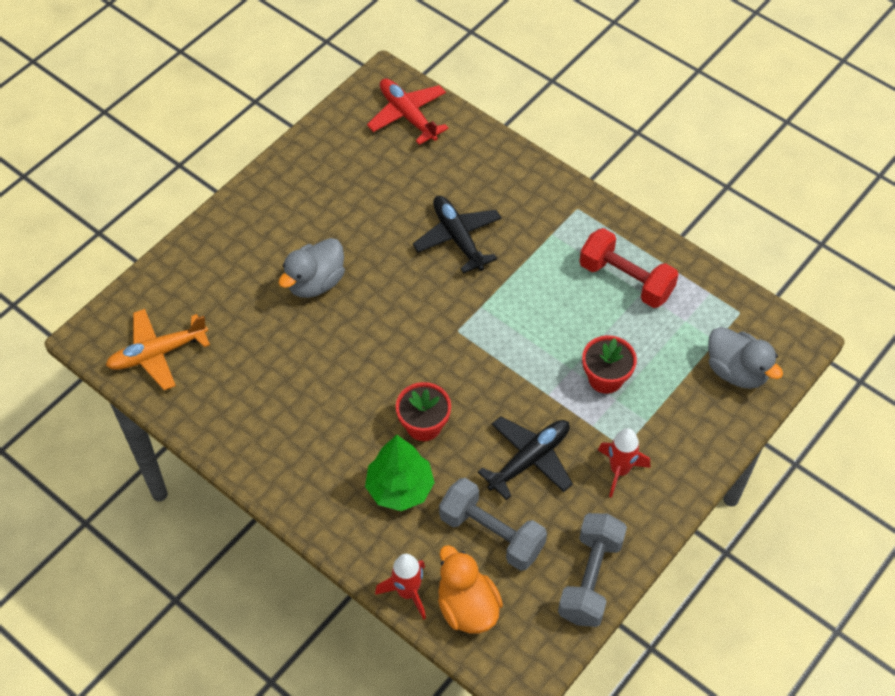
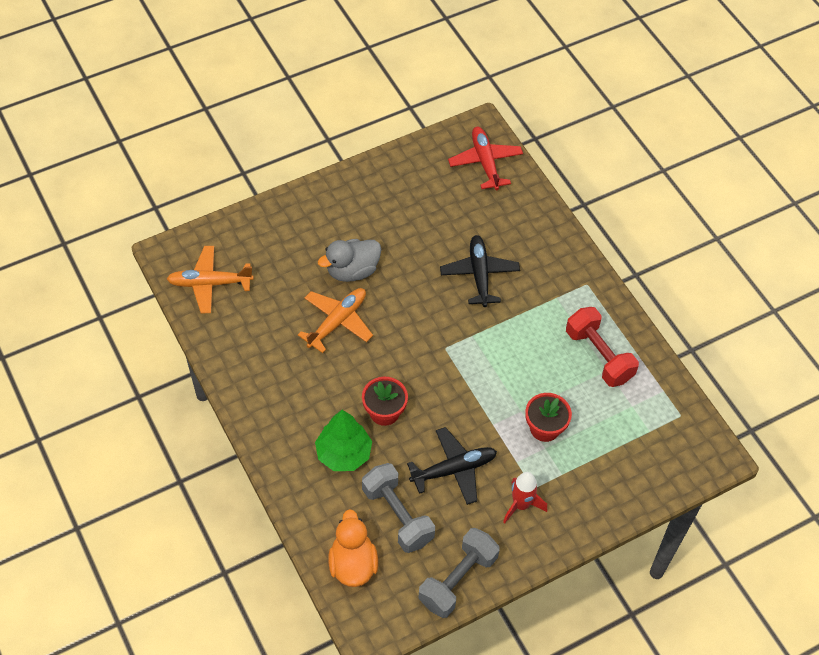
camera: 20 degrees right, 0 degrees up
(325, 344) = (337, 322): none -> orange plane
(407, 592) = (313, 535): red rocket -> none
(736, 371) = (654, 462): grey duck -> none

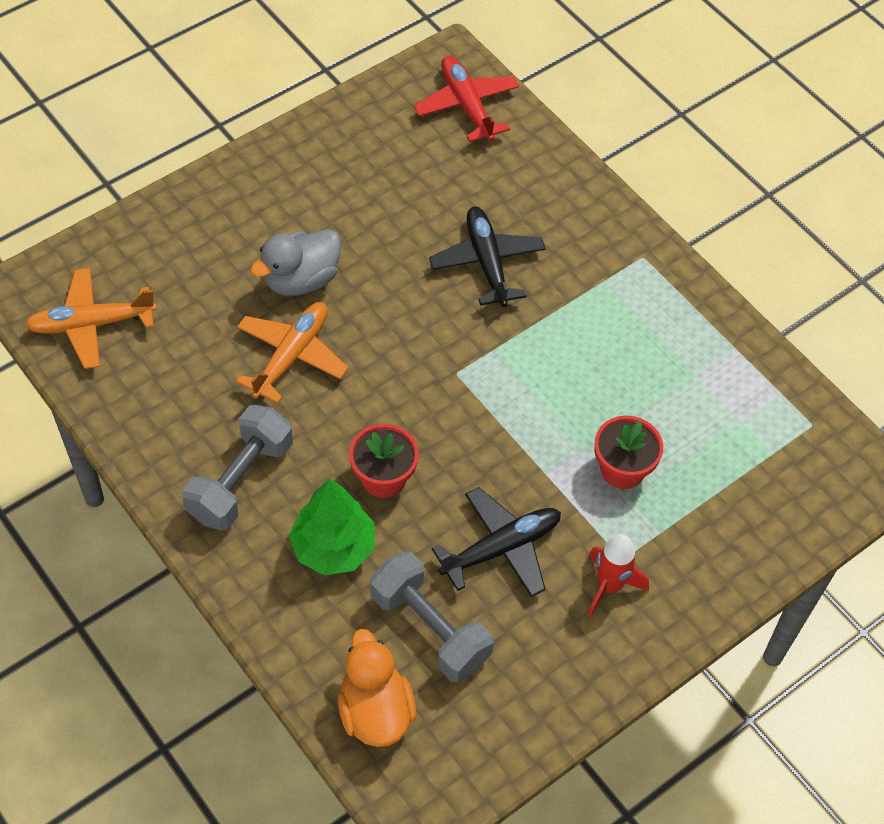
camera: 10 degrees left, 0 degrees up
(458, 580) = (537, 711): grey dumbbell -> grey dumbbell (240, 481)
(599, 356) = (679, 355): red dumbbell -> none

